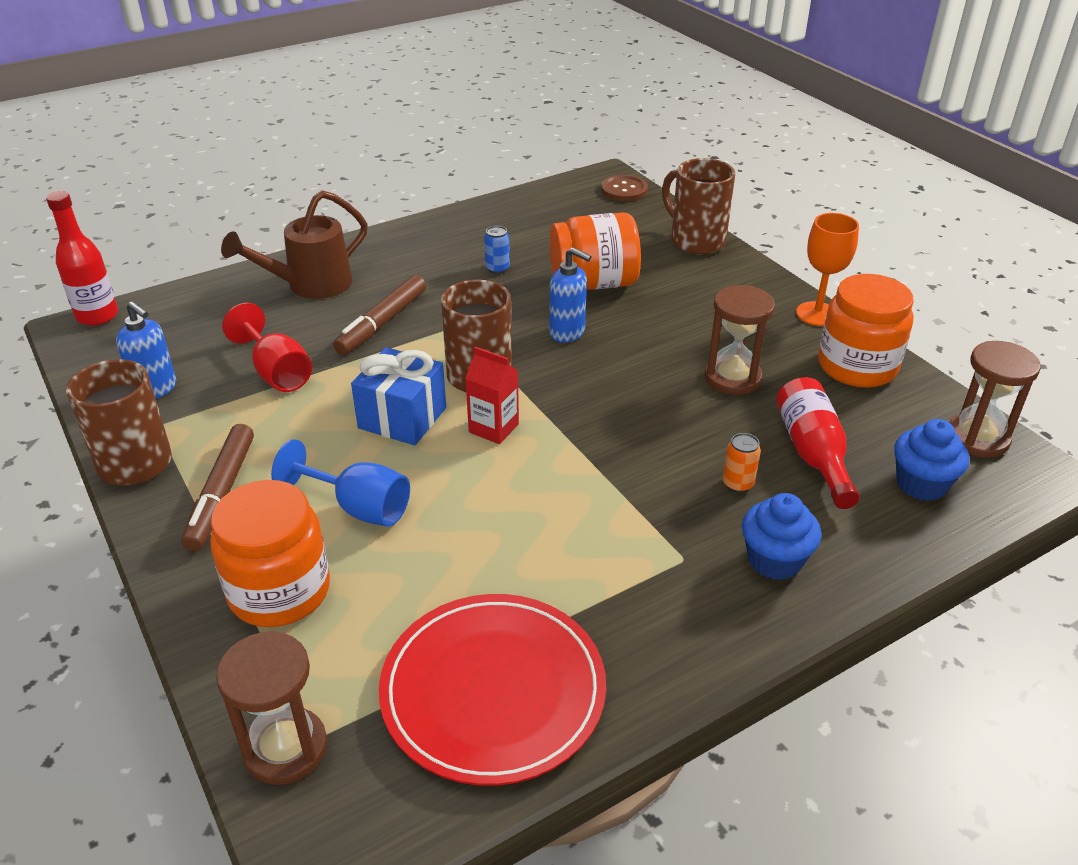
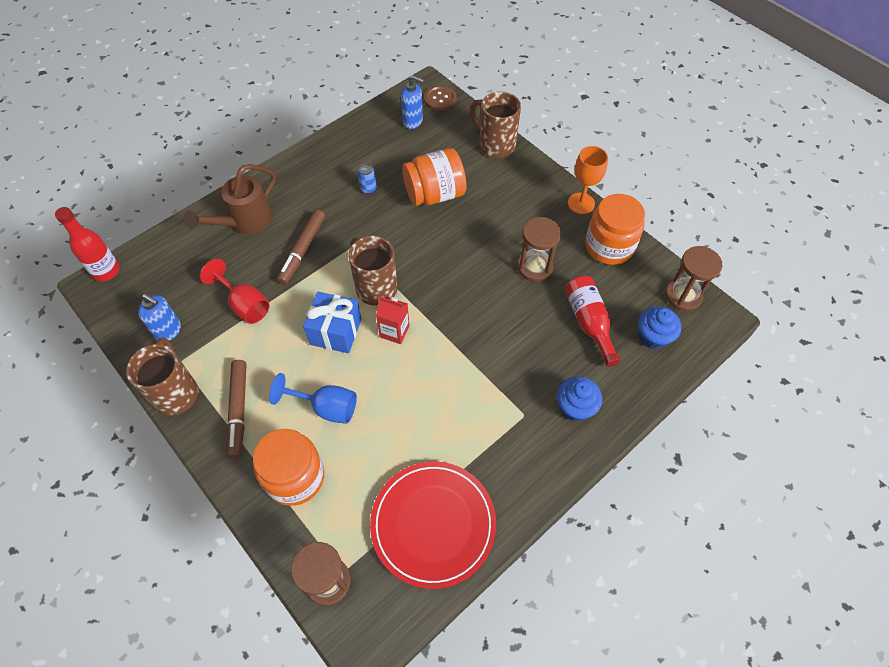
camera: 10 degrees left, 20 degrees up
(567, 332) = (425, 242): blue soap dispenser -> blue soap dispenser (413, 121)
(737, 484) = (548, 353): orange can -> none

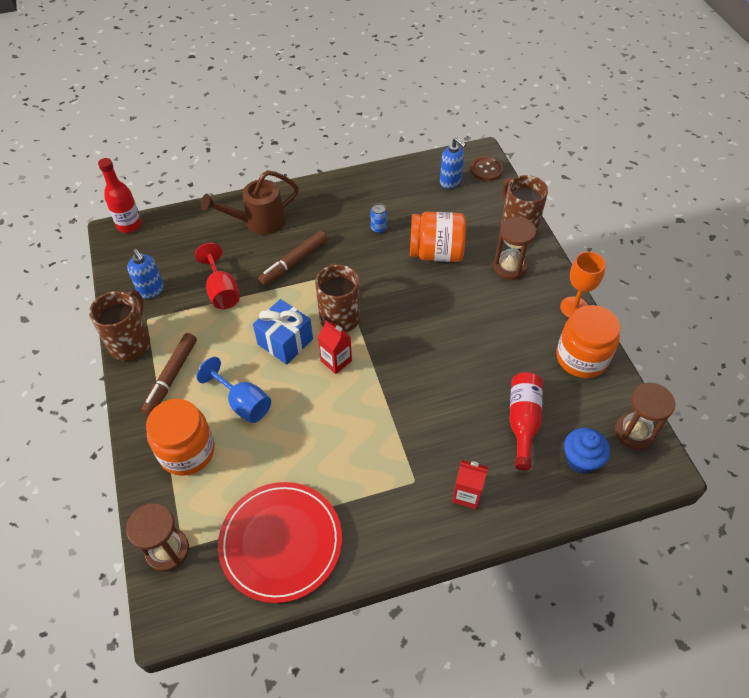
camera: 25 degrees right, 5 degrees down
(534, 267) = (496, 351): brown hourglass -> brown hourglass (509, 267)
(575, 407) = (467, 494): blue cupcake -> red carton

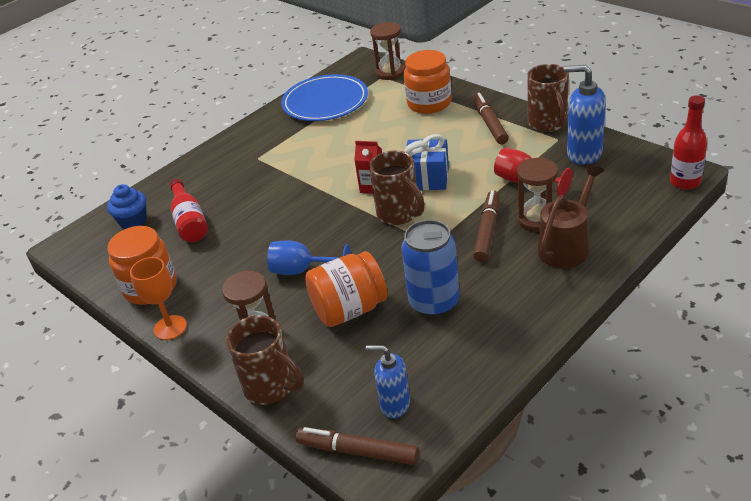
camera: 155 degrees right, 15 degrees down
(151, 290) = (583, 154): blue soap dispenser -> blue soap dispenser, size x1.53
(243, 403) = (419, 136): blue goblet -> blue goblet (302, 270)
(281, 542) = (325, 102): red plate -> blue plate
(378, 228) = (434, 303): blue can -> blue can, size x2.44
(467, 494) = (215, 168): red carton -> none
(486, 169) = (358, 451): brown button -> brown marker
(634, 432) = (90, 256): brown hourglass -> brown hourglass (537, 219)

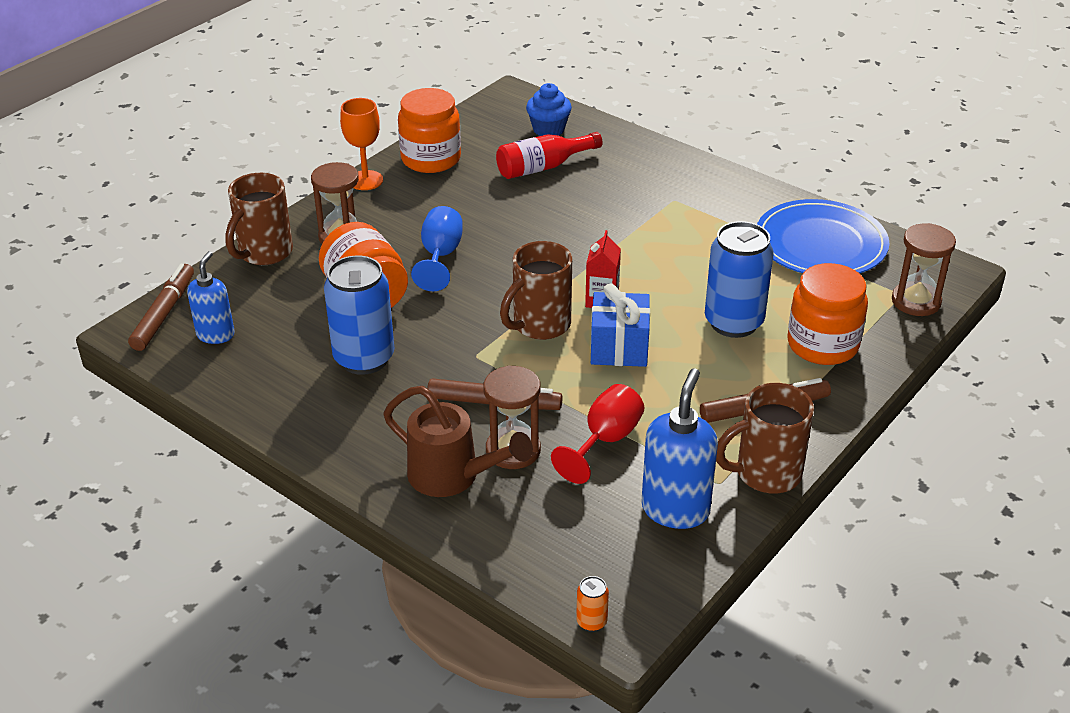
camera: 80 degrees right, 0 degrees up
(404, 134) = (733, 322): none -> blue can
(685, 182) = (591, 622): red bottle -> orange can

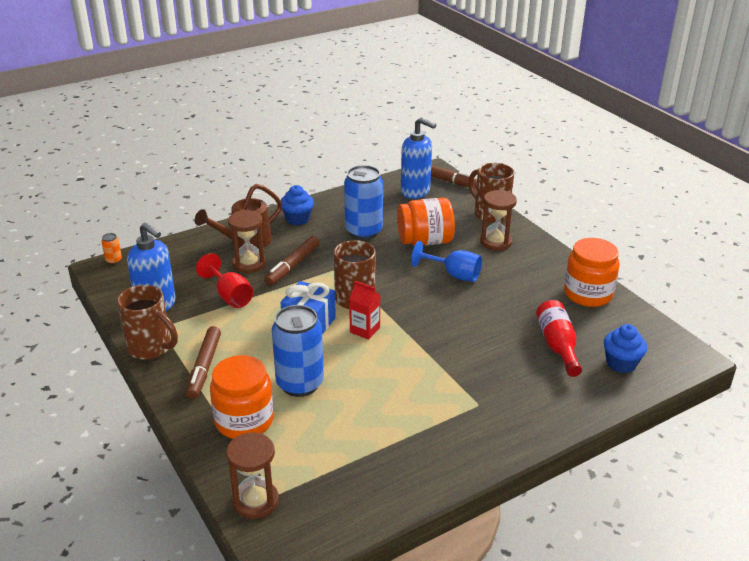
camera: 110 degrees right, 5 degrees down
(216, 334) = (415, 192): blue soap dispenser -> blue soap dispenser, size x1.53
(355, 439) = (297, 219): none -> blue cupcake
(365, 180) = (565, 261): orange goblet -> none
(766, 474) = (151, 348): brown mug -> brown mug turned 120 degrees clockwise
(820, 244) = (369, 473): blue plate -> none

